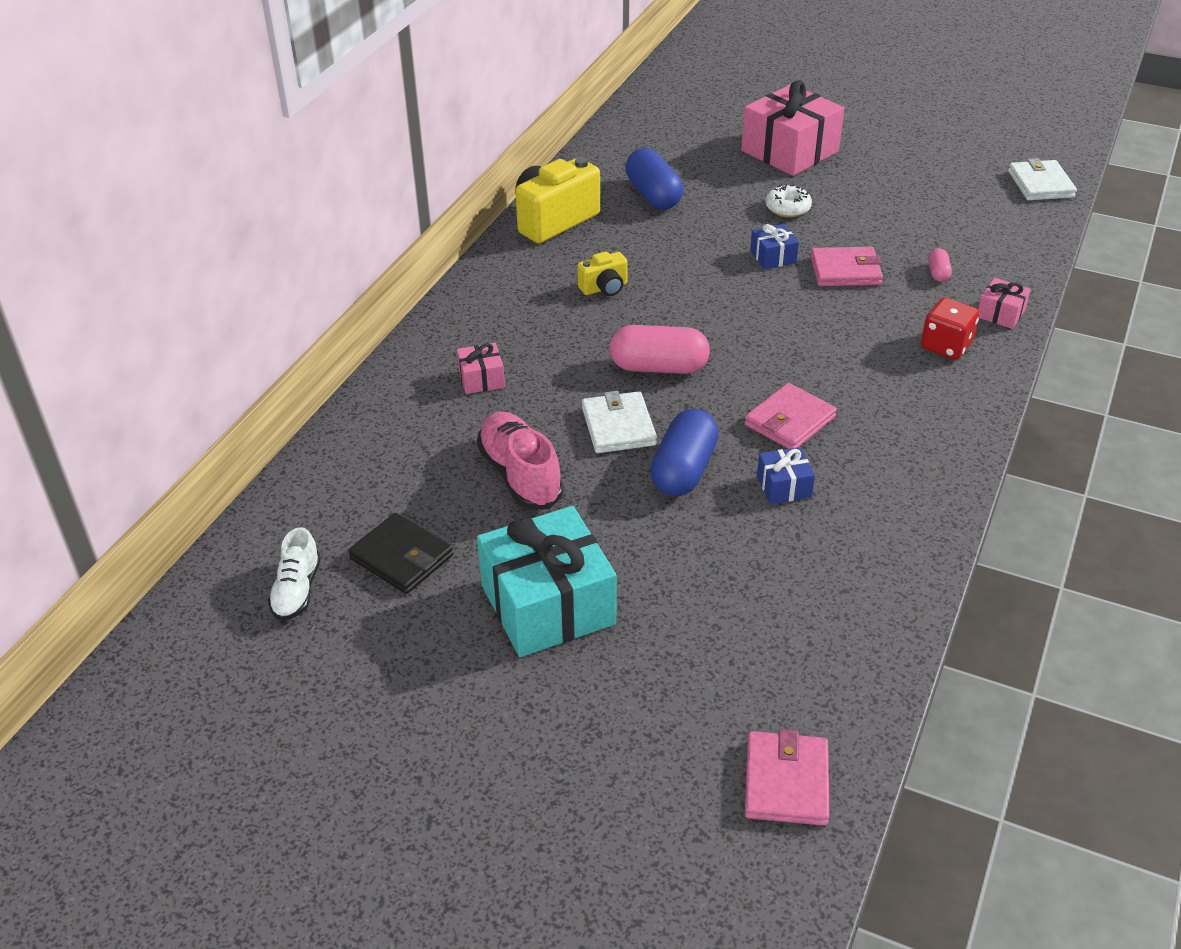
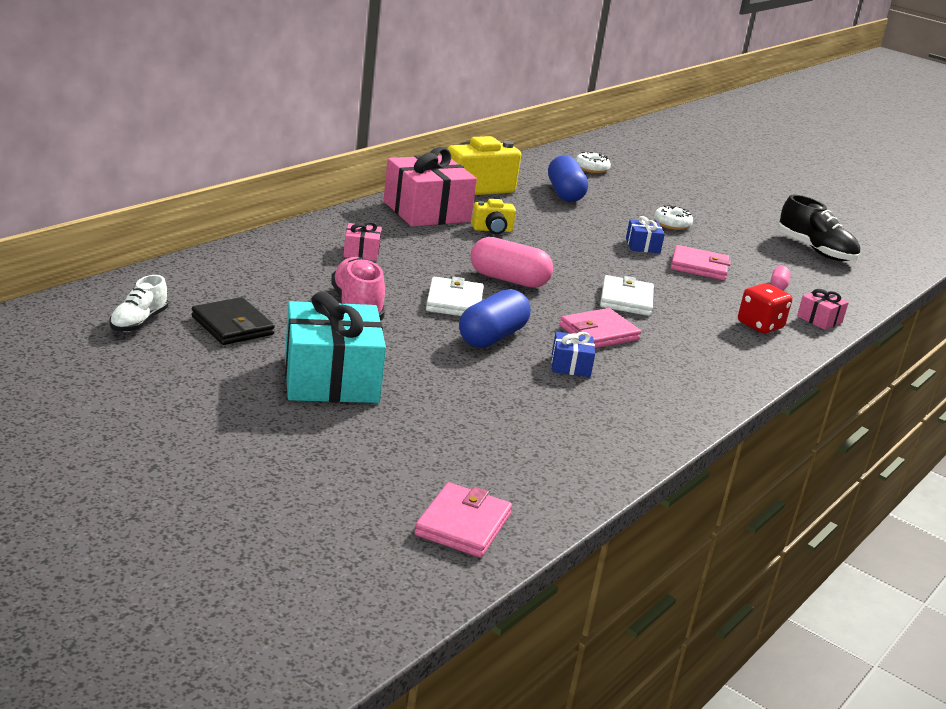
camera: 10 degrees right, 15 degrees down
(663, 141) = (591, 168): none -> white donut
(789, 151) = (693, 196): pink gift -> pink gift (426, 211)
(951, 199) = (815, 250): none -> black shoe
(1040, 184) = (898, 260): white wallet -> white wallet (626, 299)

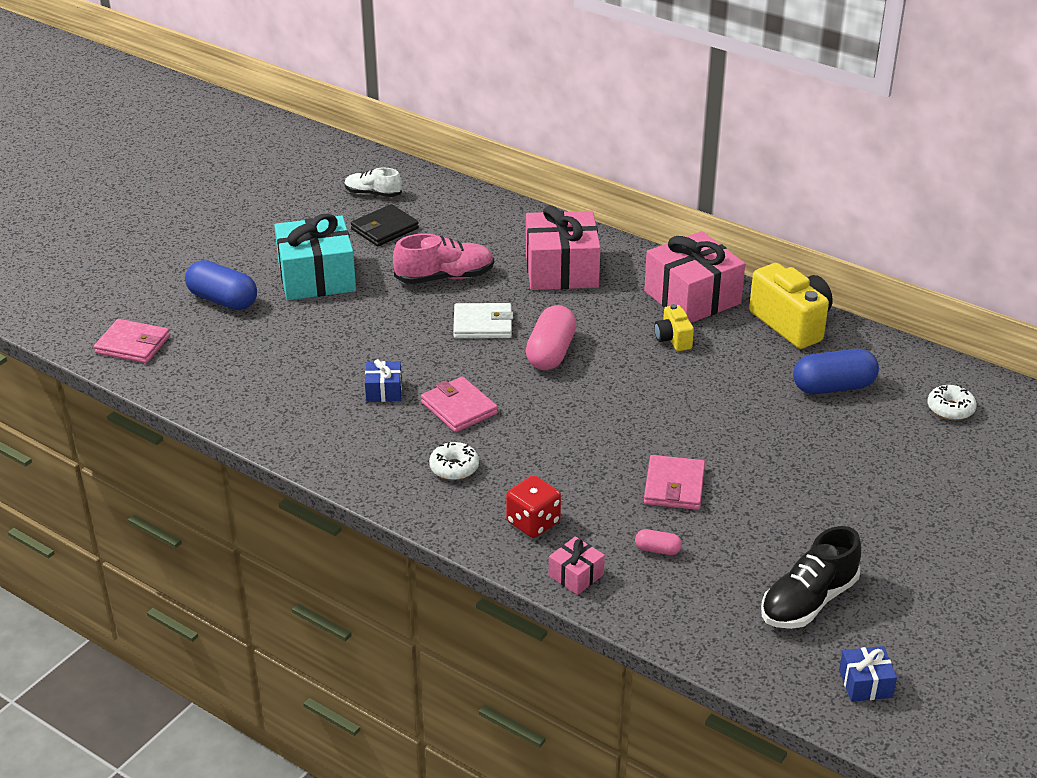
camera: 90 degrees right, 10 degrees up
(361, 252) = (561, 270): pink gift -> pink gift, size x2.19
(492, 337) = (421, 347): blue capsule -> blue capsule (223, 300)
(626, 299) = (547, 427): white wallet -> none
(642, 246) = (708, 444): blue gift -> blue gift (865, 684)
(672, 224) = (799, 471): white donut -> white donut (454, 468)

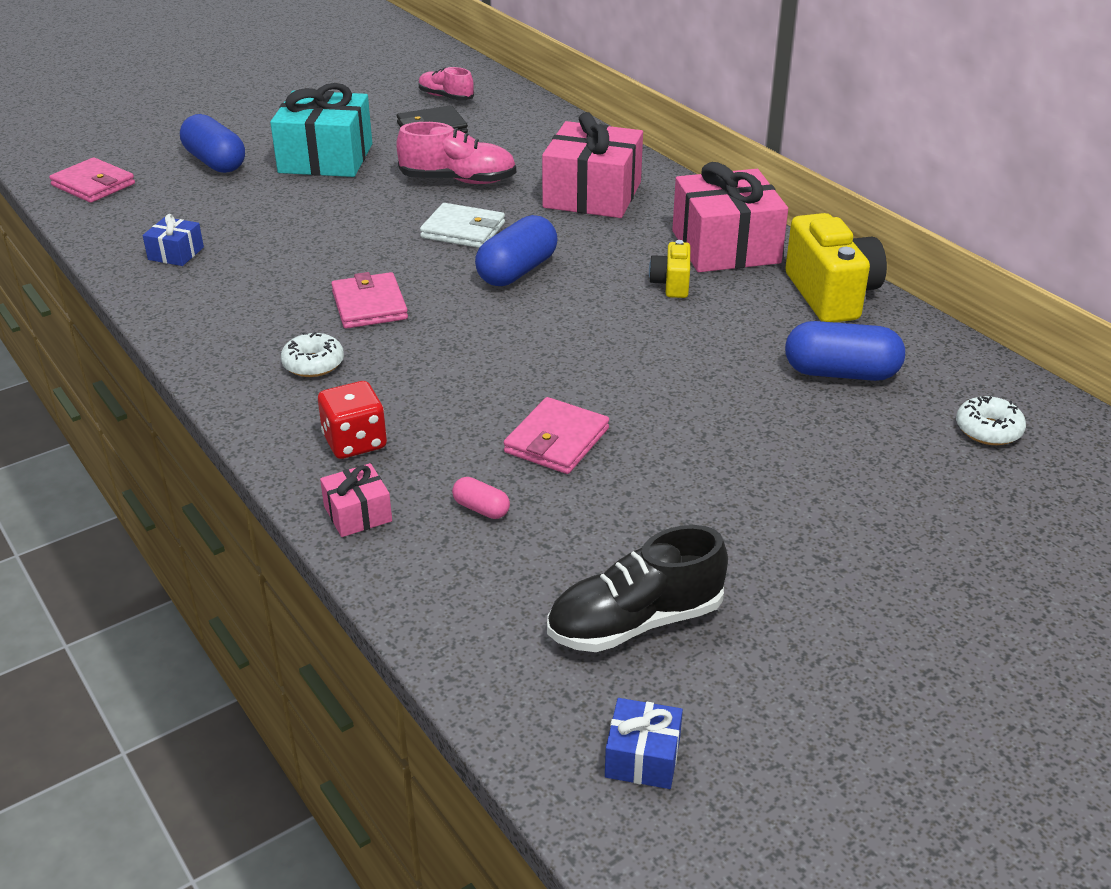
camera: 20 degrees right, 0 degrees up
(373, 194) = (446, 97): white shoe -> pink shoe
(384, 391) = (303, 273): blue gift -> blue gift (176, 253)
(551, 353) = (517, 271): pink capsule -> blue capsule

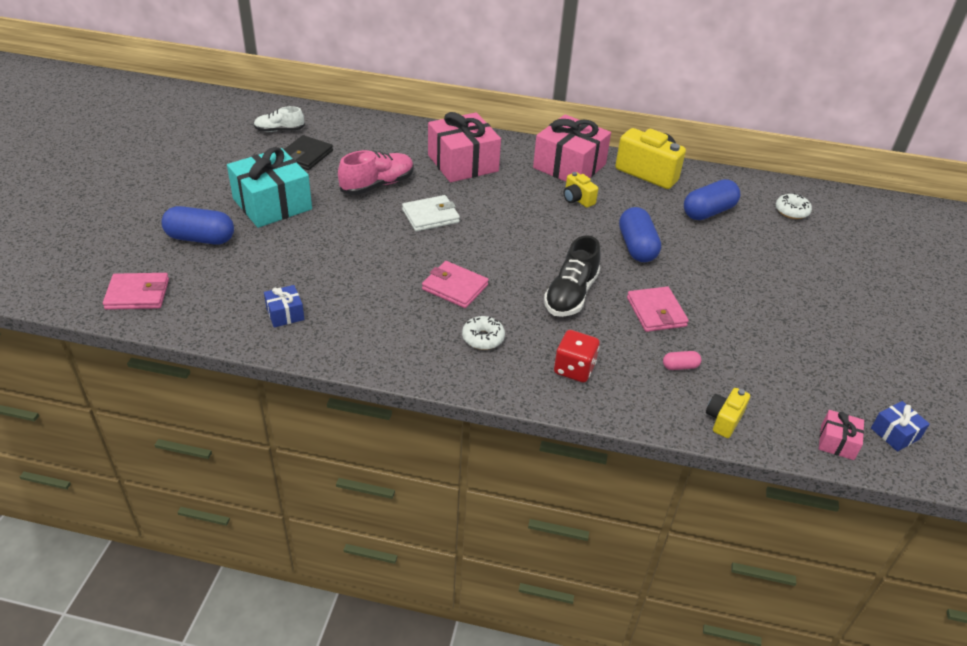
camera: 45 degrees left, 5 degrees up
(358, 514) = (636, 405): pink gift -> pink gift (837, 442)
(432, 591) = (723, 420): none -> yellow camera
(446, 97) = (279, 130): pink shoe -> white shoe
(517, 271) = (496, 228): blue capsule -> blue capsule (636, 247)
(635, 622) = (810, 378): black shoe -> black shoe (571, 294)

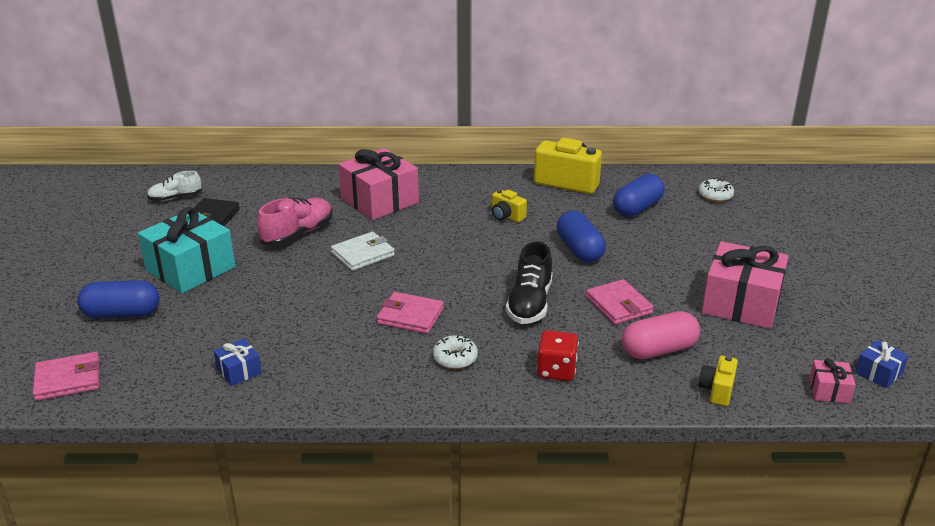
camera: 10 degrees left, 10 degrees down
(569, 166) = (488, 187): pink gift -> pink gift (741, 303)
(680, 366) = (658, 350): pink capsule -> pink capsule, size x2.09

